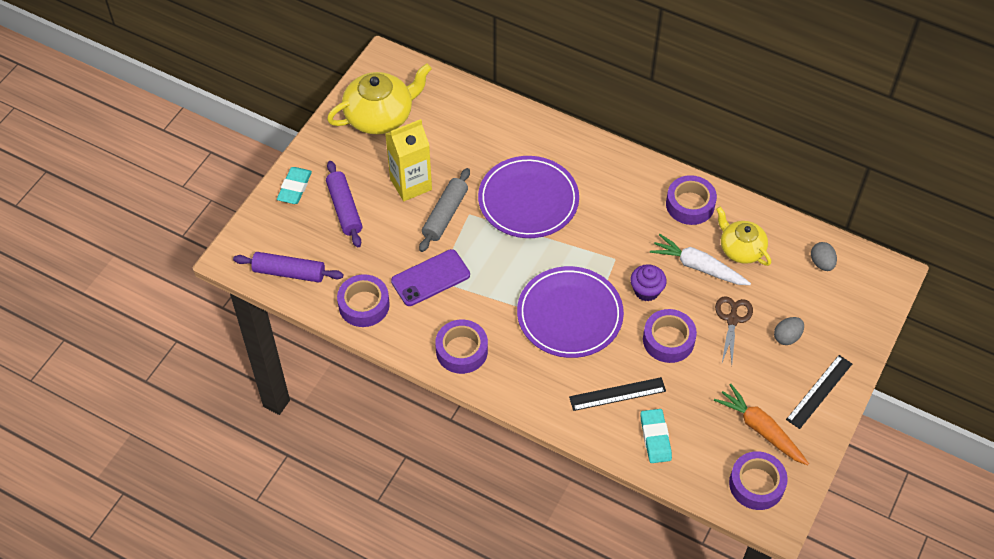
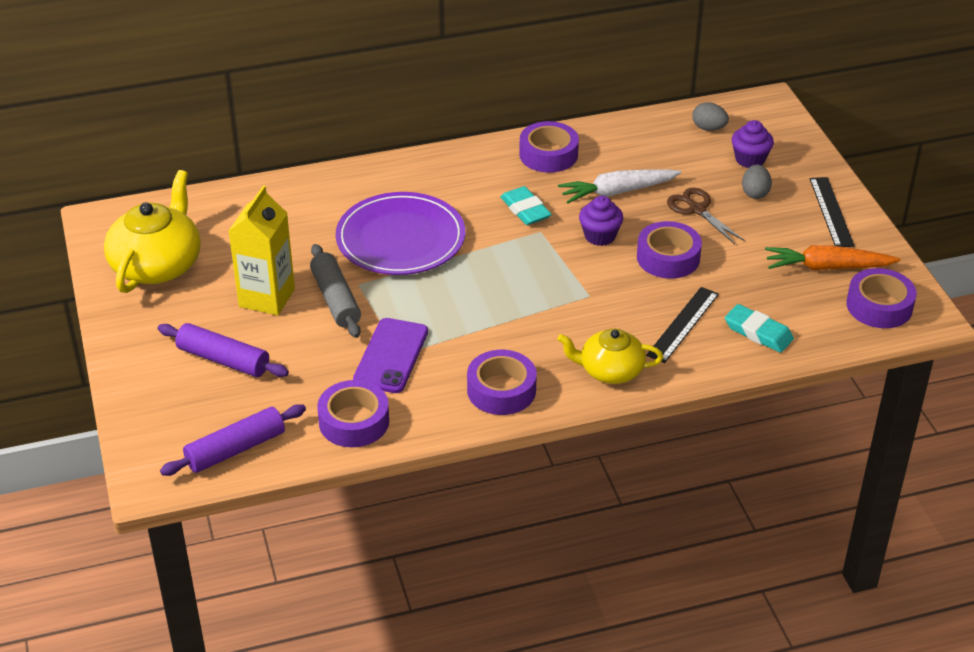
camera: 45 degrees left, 15 degrees down
(294, 188) = (143, 377): turquoise eraser -> turquoise eraser (525, 210)
(570, 314) = (560, 296): purple plate -> none
(741, 249) = (633, 158): yellow teapot -> yellow teapot (610, 370)
(817, 309) = (750, 159): none -> purple cupcake

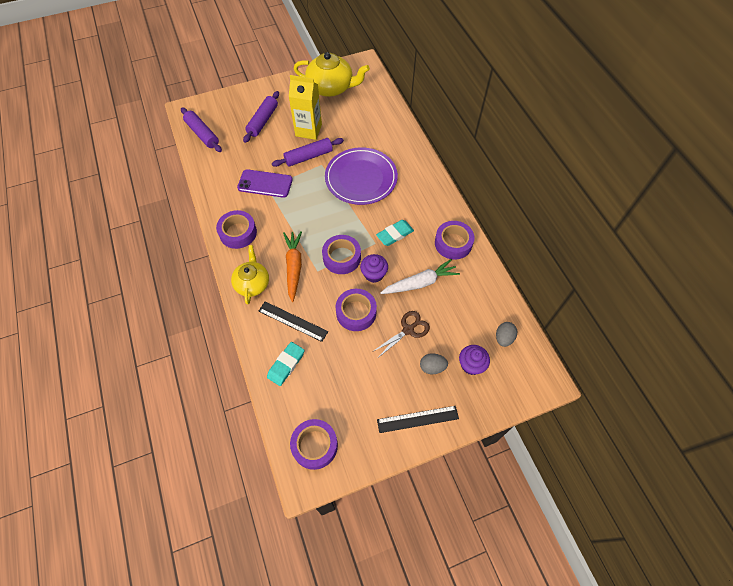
camera: 85 degrees right, 20 degrees up
(335, 299) = (308, 156): grey rolling pin -> purple rolling pin
(354, 421) = (218, 174): purple tape -> purple tape (342, 257)
(617, 192) = (420, 283): white carrot -> white carrot turned 90 degrees clockwise
(827, 267) = (354, 412): orange carrot -> orange carrot (294, 267)

